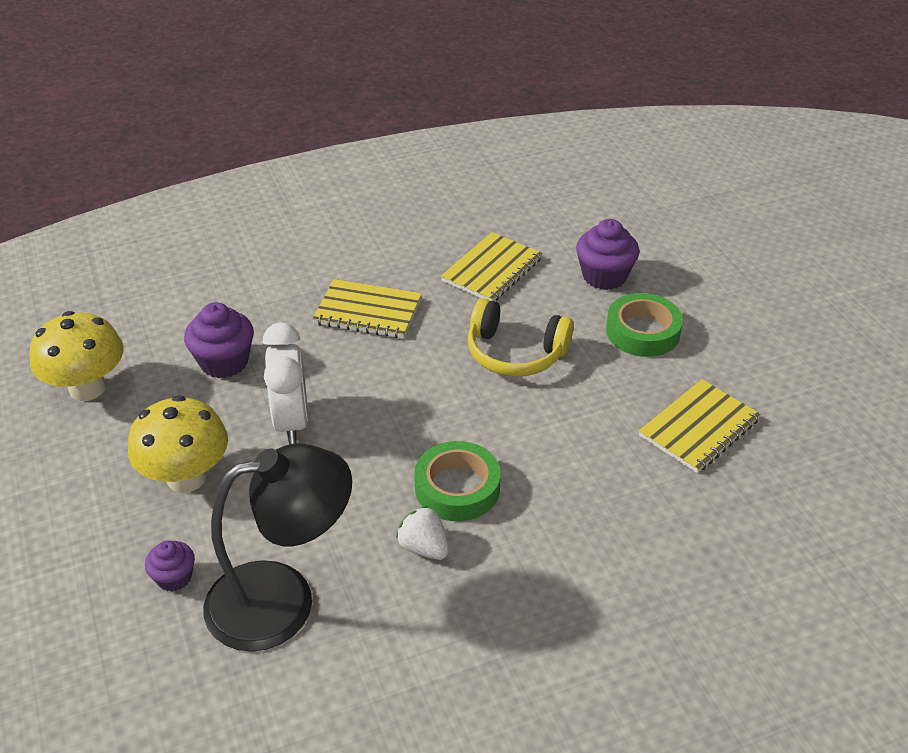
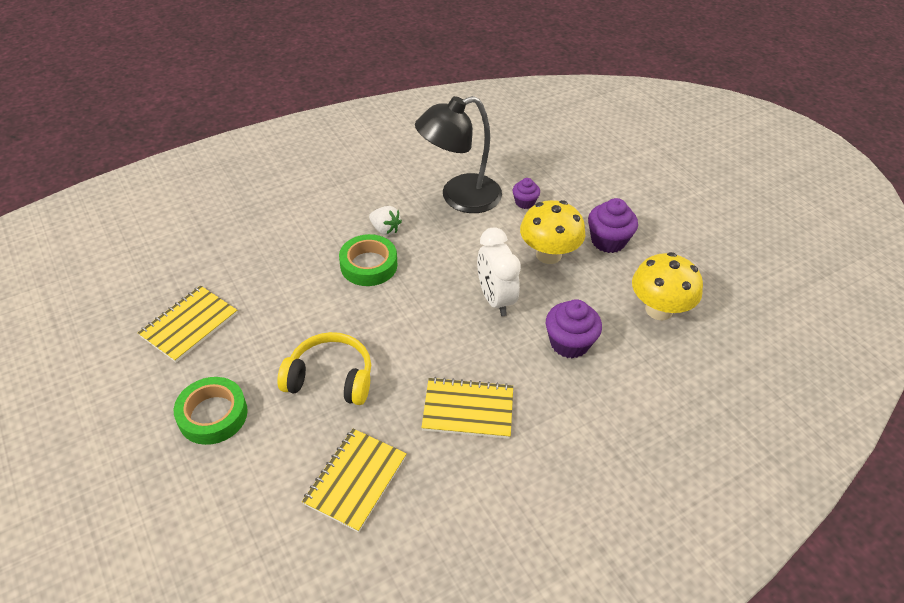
camera: 170 degrees right, 5 degrees up
(604, 276) = (238, 485): purple cupcake -> purple cupcake (608, 241)

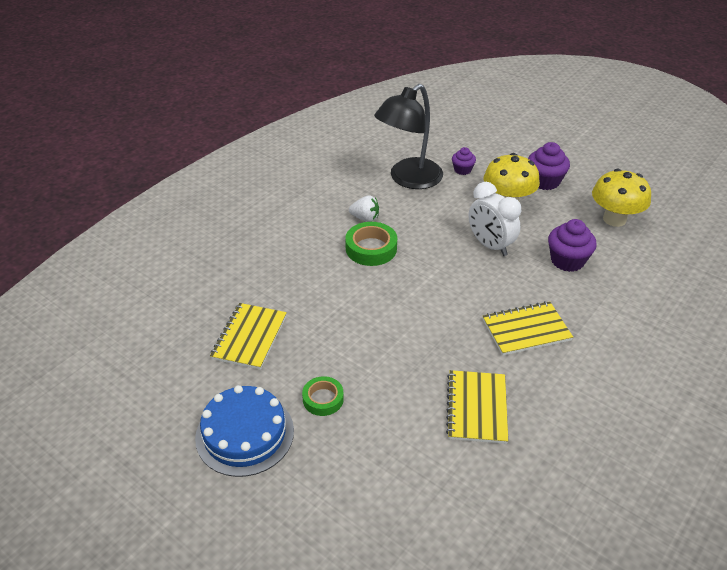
camera: 20 degrees left, 5 degrees down
(118, 425) = (245, 434): none -> blue cake
(213, 415) = (323, 399): green tape -> green tape, size x0.65
(330, 378) = (402, 341): yellow headphones -> none

